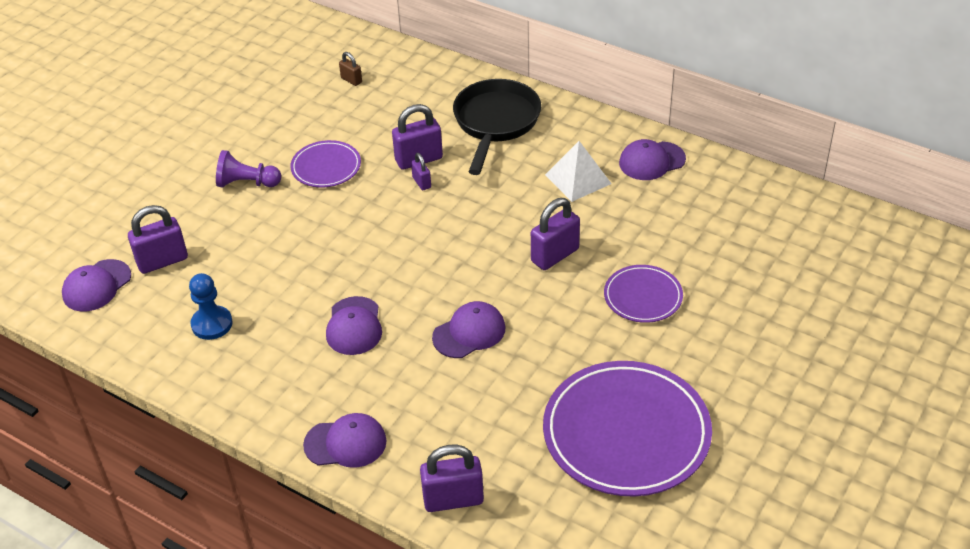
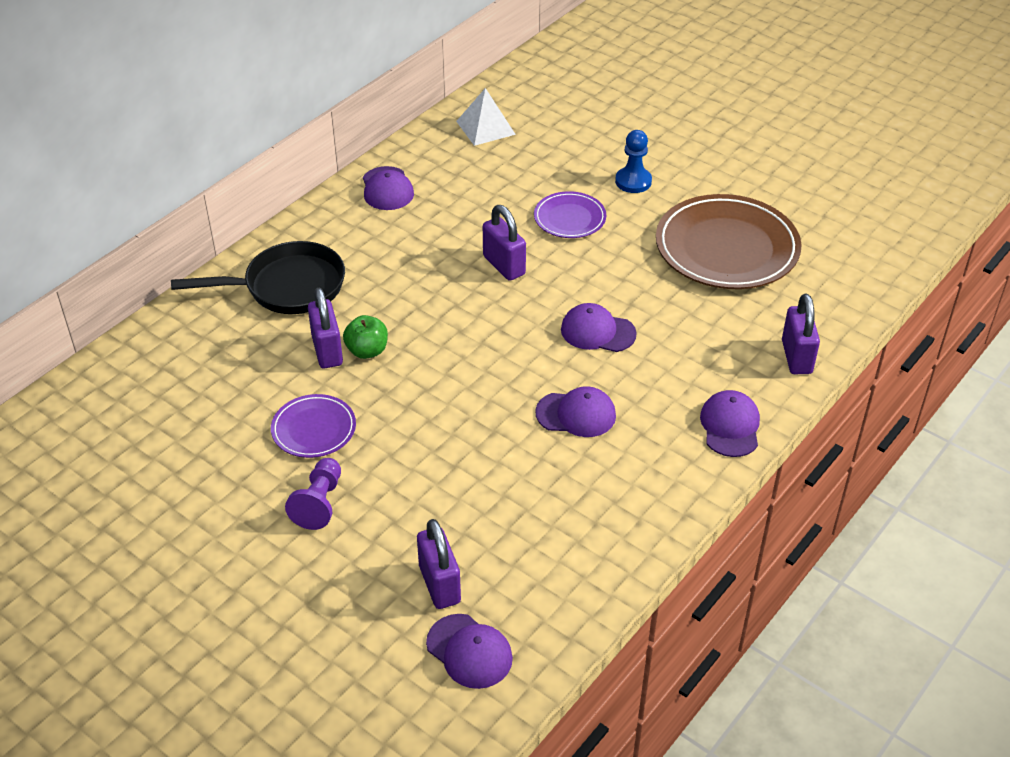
camera: 85 degrees left, 0 degrees up
(212, 324) = (554, 533): blue pawn -> blue pawn (633, 181)
(351, 80) = (154, 401): brown padlock -> none
(421, 182) = (367, 351): purple padlock -> green apple
(469, 333) = (597, 331): purple cap -> purple cap turned 45 degrees counterclockwise
(495, 123) = (287, 287): black pan -> black pan turned 150 degrees clockwise
(578, 179) = (398, 239): white pyramid -> white pyramid (485, 127)
(626, 433) = (727, 248): purple plate -> brown plate

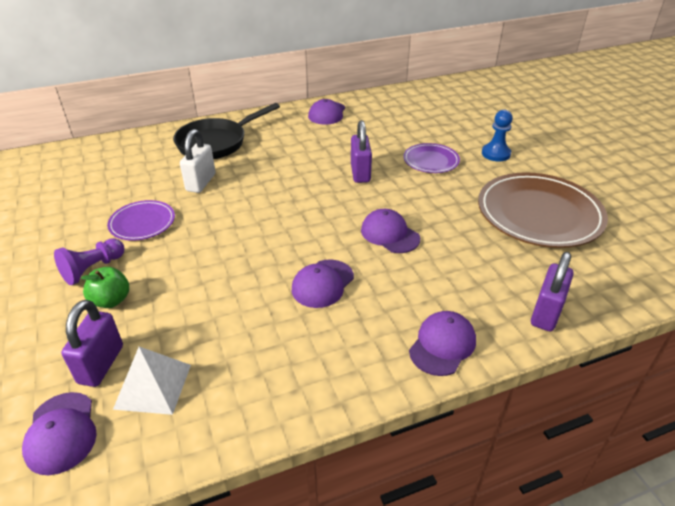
camera: 30 degrees right, 5 degrees down
(287, 287) = (216, 143): black pan -> black pan turned 120 degrees clockwise
(327, 351) = (201, 182): purple padlock -> white padlock
(367, 351) = (224, 191): green apple -> green apple (111, 300)
(485, 127) = (418, 100): white pyramid -> white pyramid (153, 386)
(576, 414) = (322, 283): purple cap -> purple cap turned 90 degrees clockwise

